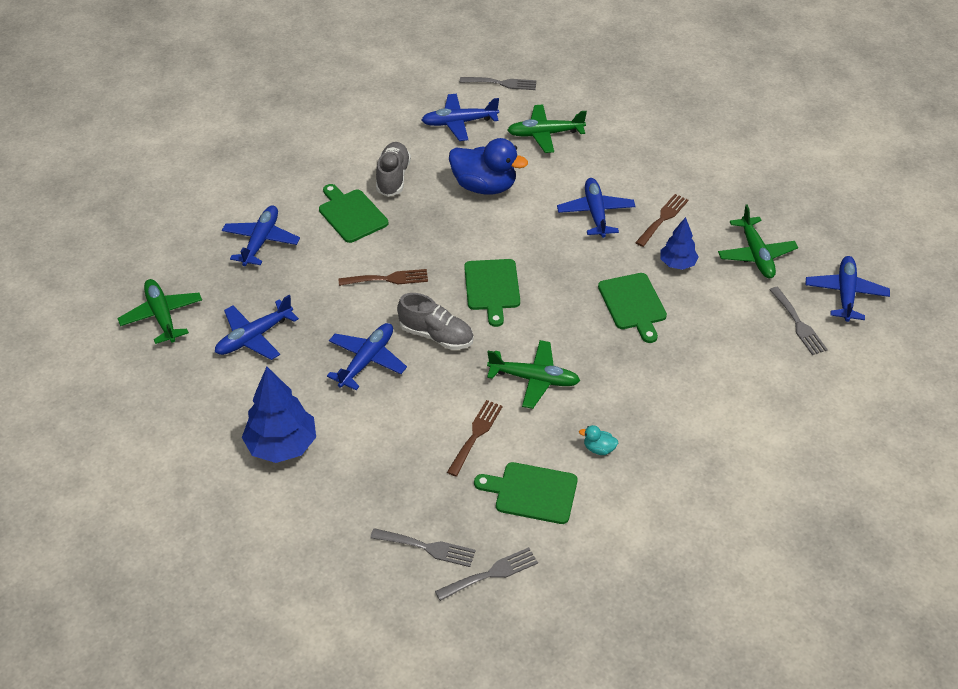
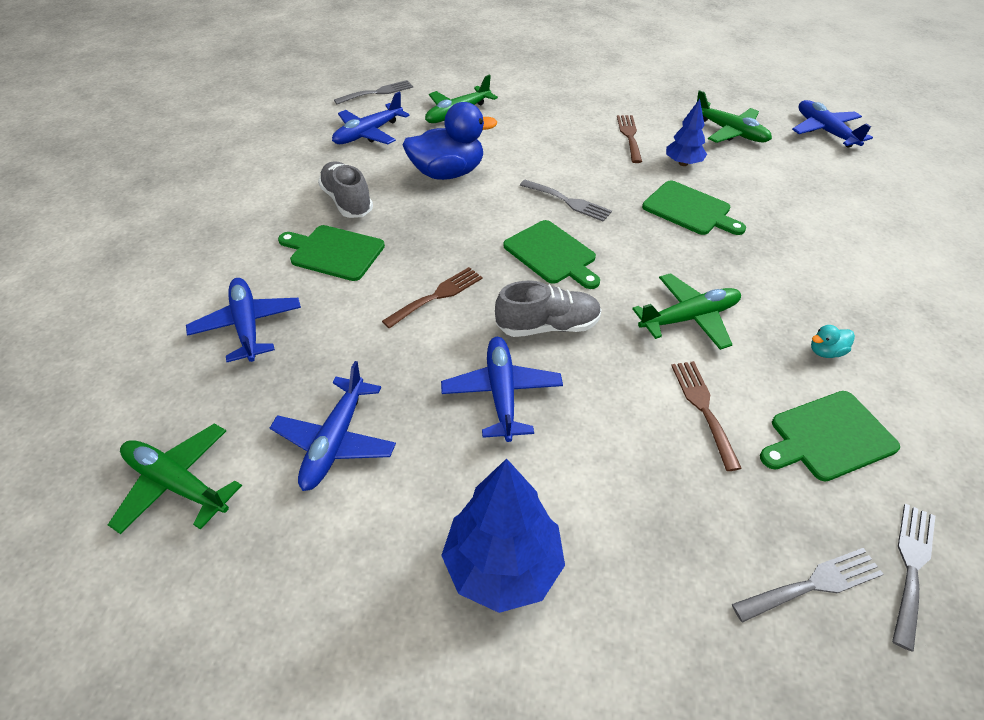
camera: 35 degrees left, 0 degrees up
(595, 213) = (570, 154): blue plane -> none
(798, 324) = (825, 166): grey fork -> grey fork (568, 202)

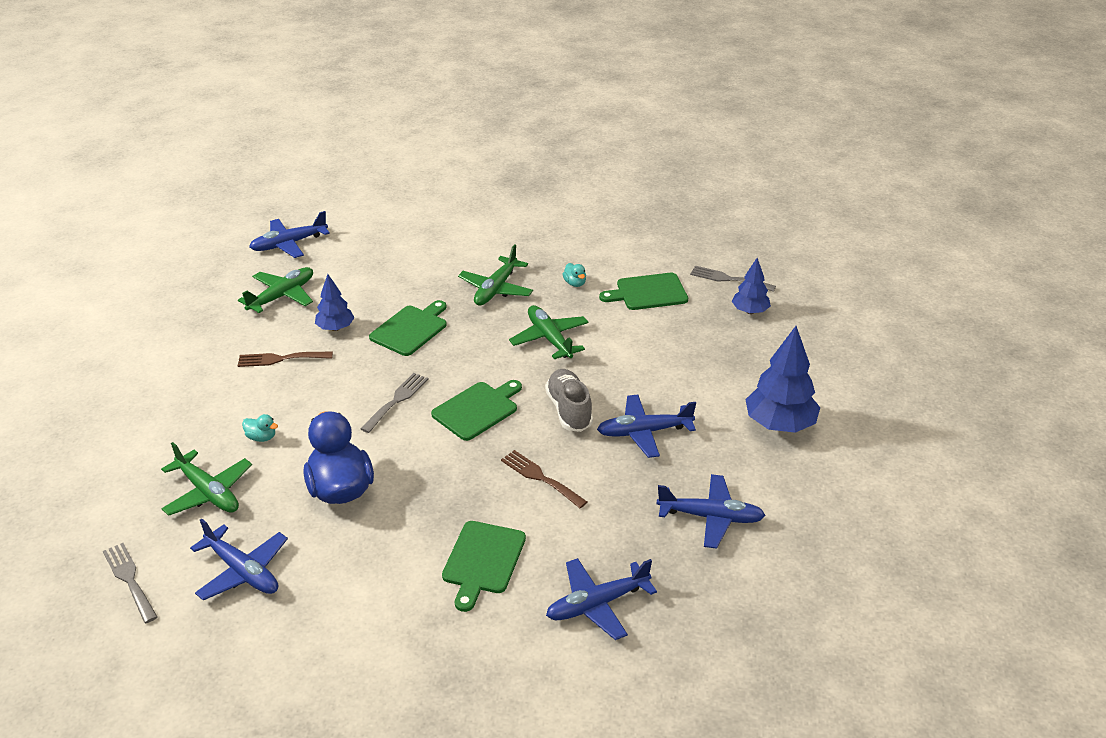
camera: 95 degrees left, 10 degrees down
(177, 483) = (774, 603): green plane -> green plane (496, 289)
(347, 201) = (392, 566): grey shoe -> none
(520, 133) = (261, 437): none -> turquoise duck
(703, 408) = (636, 339): brown fork -> none
(813, 584) = (750, 311): grey fork -> blue tree
(828, 437) = (648, 292): green cutting board -> green cutting board turned 105 degrees clockwise

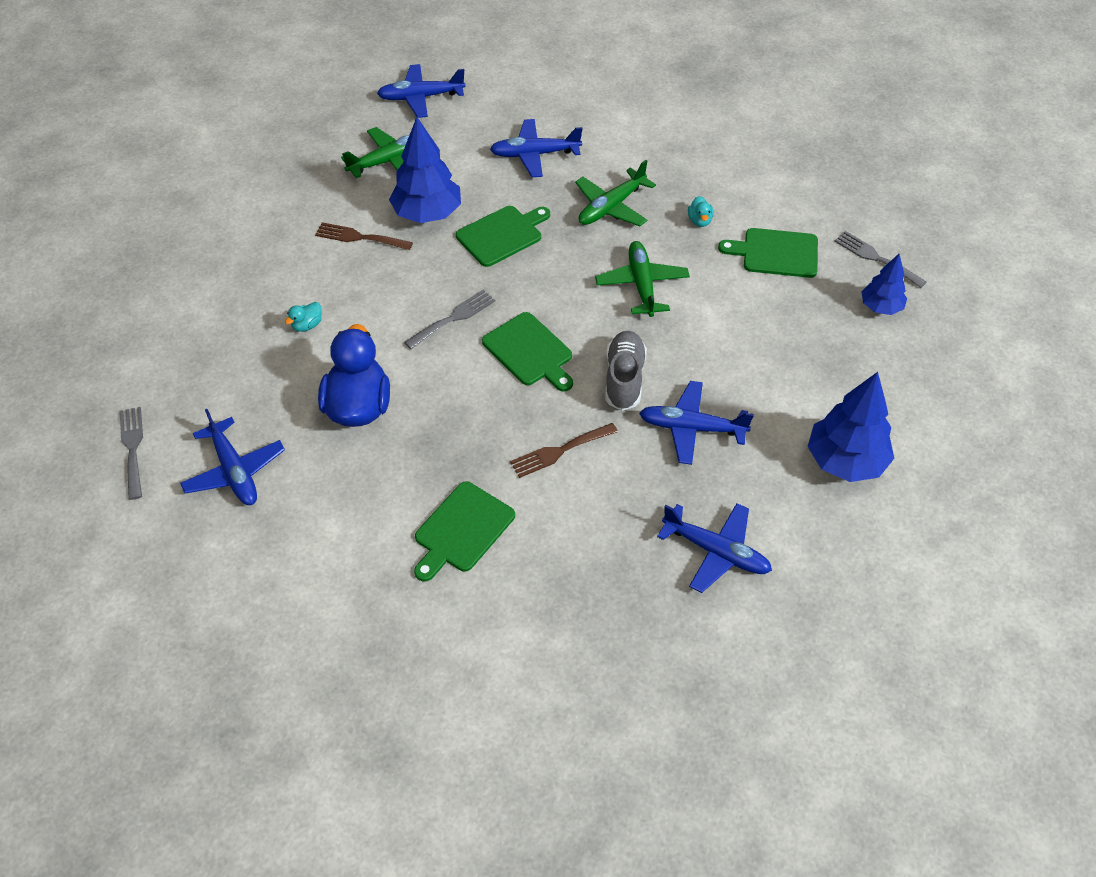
camera: 20 degrees right, 15 degrees up
(208, 492) = (235, 374): green plane -> none
(261, 437) = (307, 325): turquoise duck -> turquoise duck turned 90 degrees clockwise
(335, 328) = (427, 214): blue tree -> blue tree, size x1.70
(477, 409) = (530, 352): green cutting board -> green cutting board turned 75 degrees clockwise
(540, 477) = (559, 451): brown fork -> brown fork turned 90 degrees counterclockwise
(597, 604) = (553, 615): blue plane -> blue plane (534, 154)

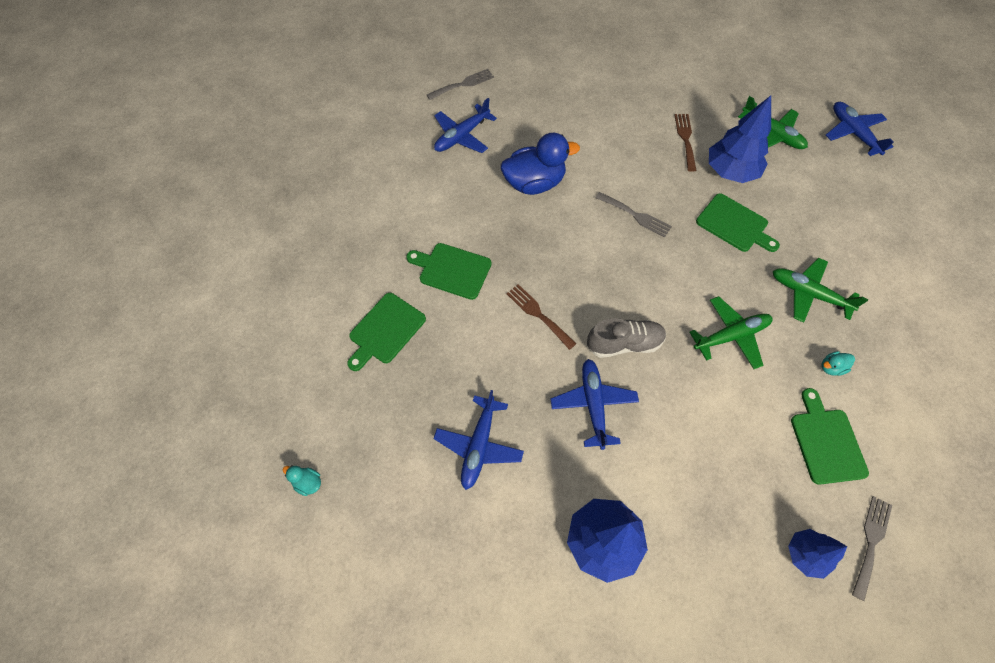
camera: 75 degrees right, 10 degrees up
(307, 325) = (592, 135): turquoise duck -> turquoise duck (308, 482)
(530, 352) = (624, 272): green cutting board -> green cutting board (385, 330)
(534, 154) = (837, 224): blue plane -> none

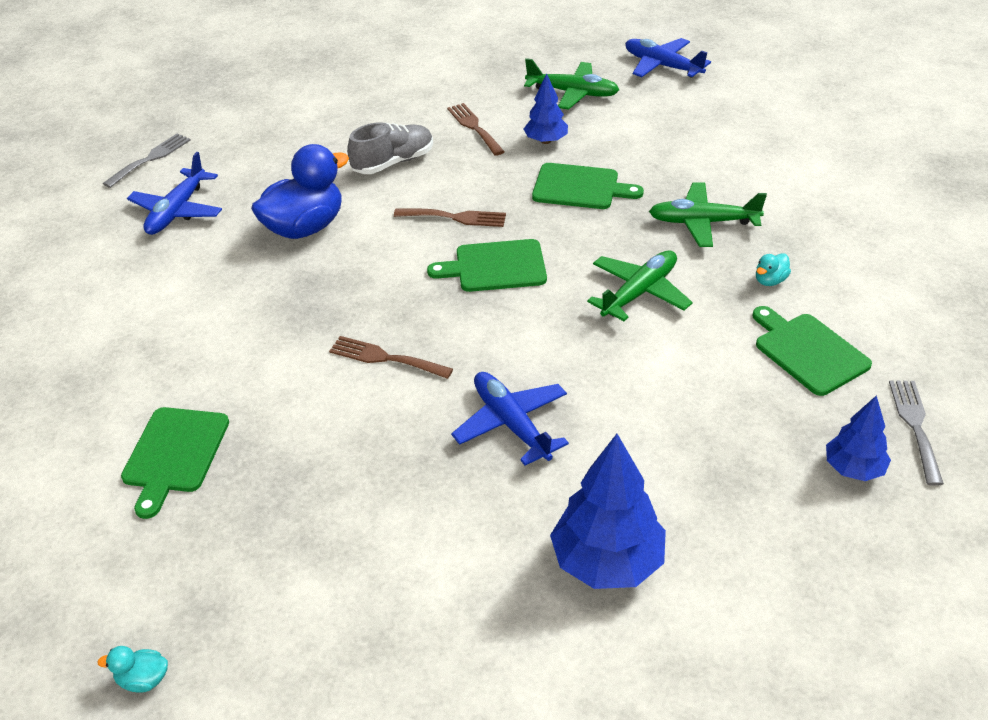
camera: 25 degrees left, 20 degrees down
(452, 270) = (239, 354): green cutting board -> green cutting board (495, 267)
(479, 446) = (381, 529): blue plane -> none
(624, 344) = (514, 347): grey shoe -> grey shoe (393, 162)
(636, 215) = (455, 217): grey fork -> brown fork
(730, 172) = (546, 141): blue tree -> blue tree, size x0.59

